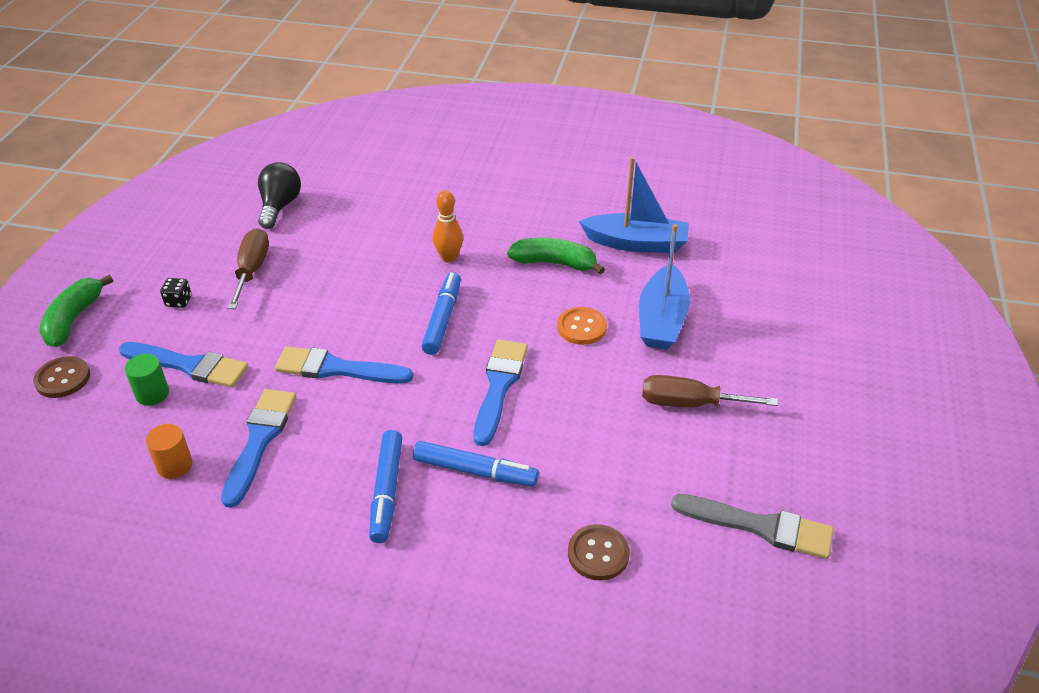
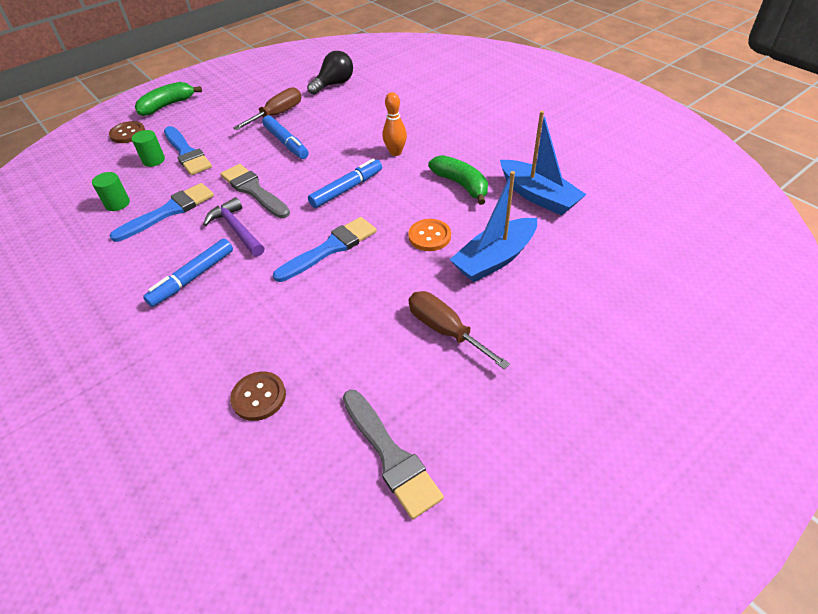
camera: 40 degrees right, 5 degrees up
(174, 465) = (117, 203): orange cylinder -> green cylinder
(178, 301) = (223, 116): black dice -> none
(336, 368) = (254, 190): blue brush -> grey brush
(371, 418) = (236, 229): none -> purple hammer
(475, 471) = (253, 294): blue marker -> blue marker (286, 143)

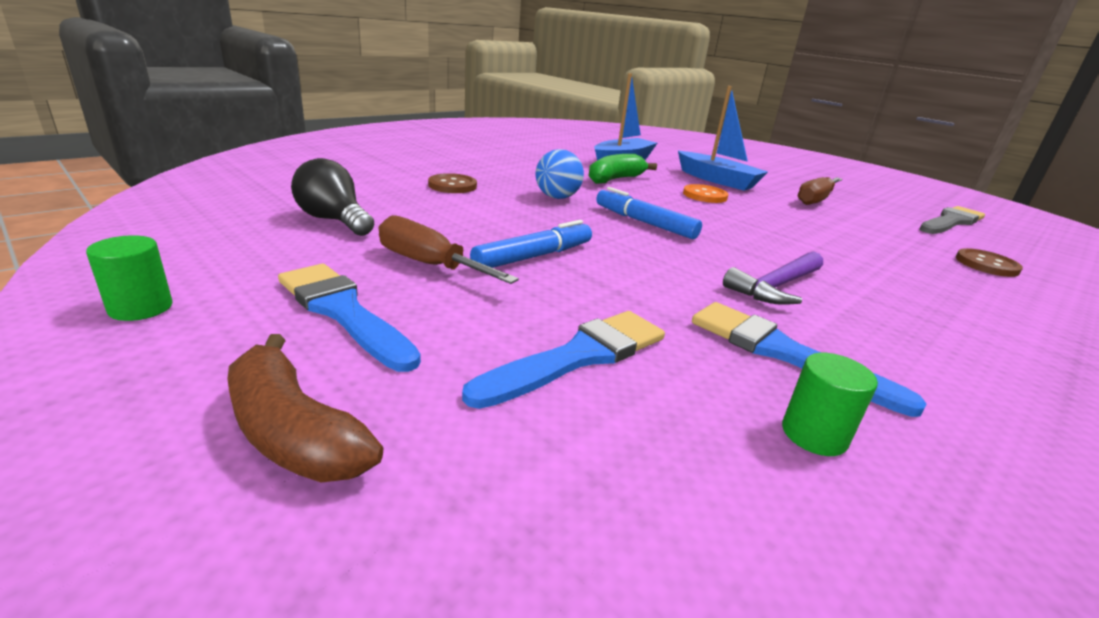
camera: 100 degrees left, 20 degrees down
(128, 133) = (469, 501): brown button -> brown button (452, 185)
(153, 160) = (618, 406): green cylinder -> green cylinder (141, 308)
(167, 105) = (294, 432): green banana -> brown banana
(192, 277) = (899, 312): blue marker -> none
(254, 190) = (677, 278): grey brush -> none
(330, 248) = (760, 233): blue brush -> blue brush (343, 312)
(395, 152) = (557, 197): orange bowling pin -> blue ball

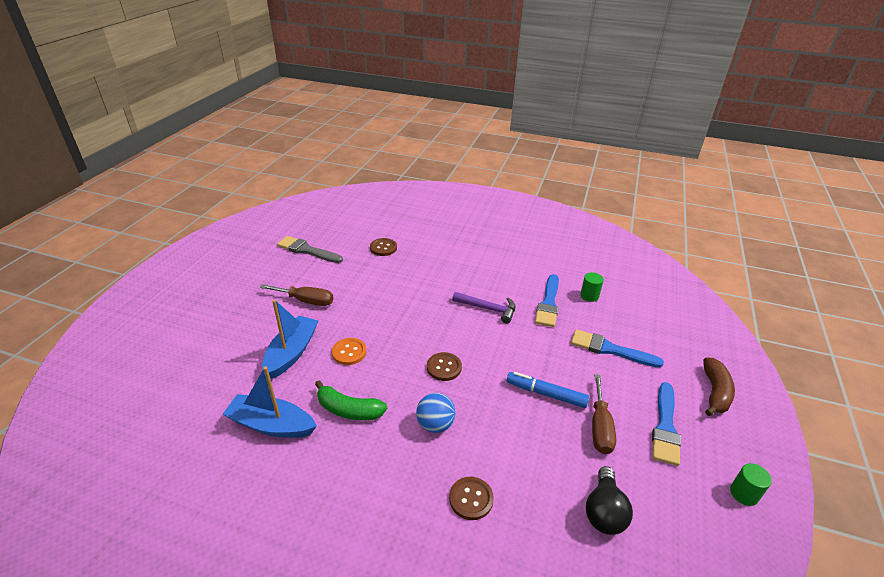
camera: 115 degrees left, 10 degrees up
(644, 222) = (444, 367): blue marker -> brown button

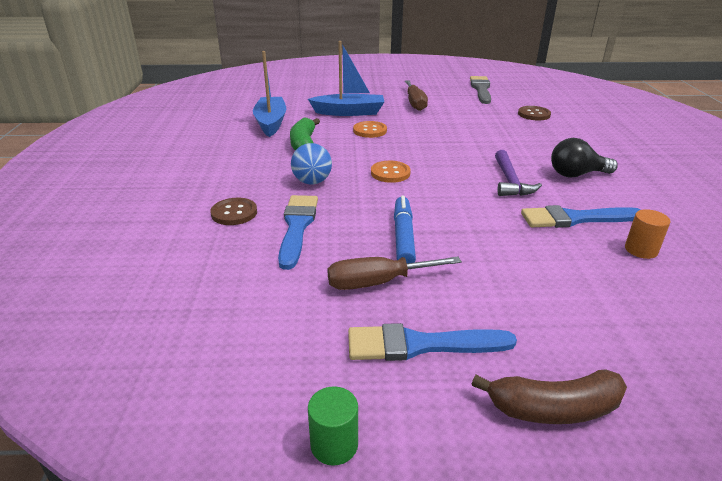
camera: 70 degrees right, 5 degrees down
(444, 367) = (390, 173): brown button -> orange button
(589, 296) = (641, 250): green cylinder -> orange cylinder
(604, 511) = (248, 297): black light bulb -> black light bulb (576, 174)
(610, 349) = (538, 279): blue brush -> blue brush (297, 227)

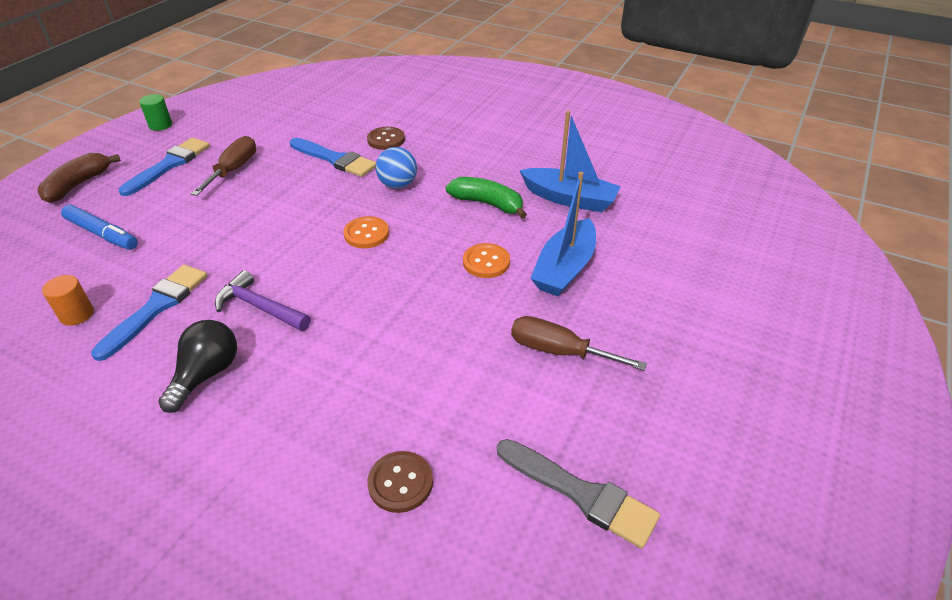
camera: 120 degrees right, 10 degrees up
(403, 237) = (263, 199): blue marker -> blue marker (102, 234)

